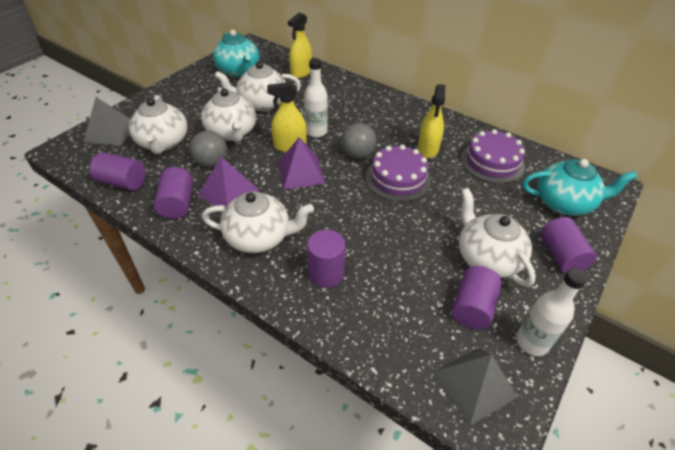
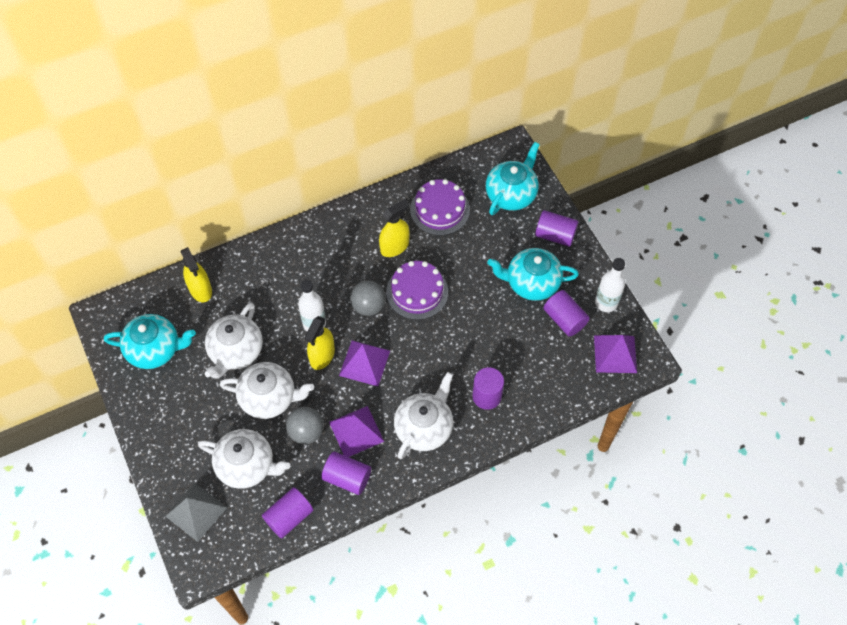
camera: 60 degrees left, 15 degrees up
(428, 149) = (394, 247): yellow spray bottle -> yellow spray bottle turned 75 degrees counterclockwise
(474, 384) = (615, 354): grey pyramid -> purple pyramid
(487, 258) = (531, 283): white teapot -> turquoise teapot

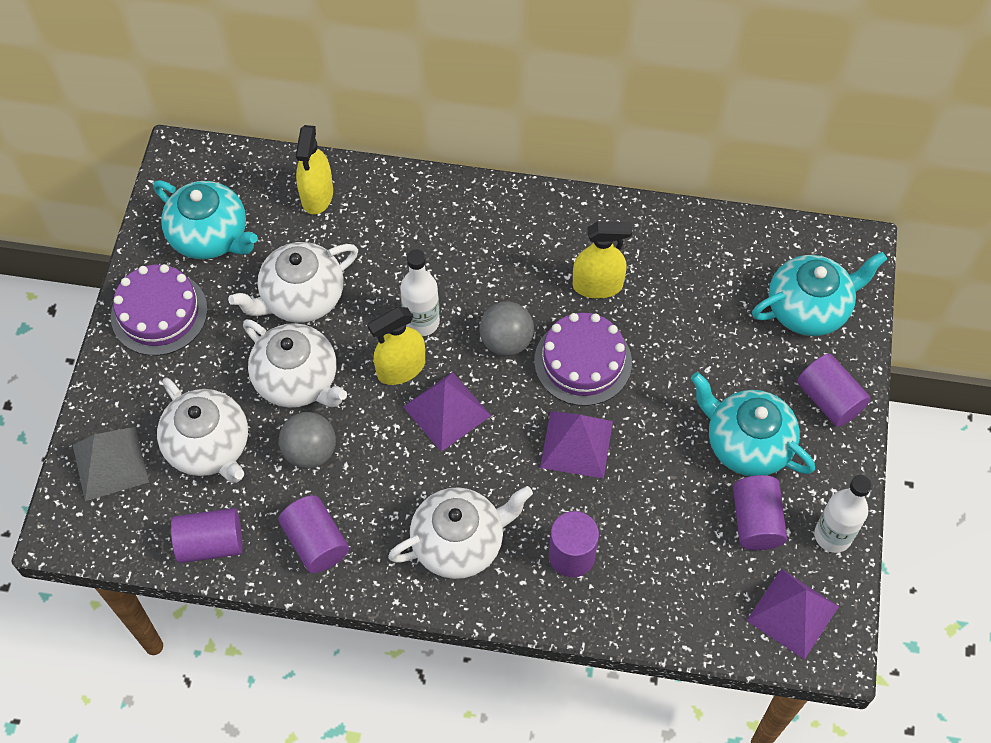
camera: 35 degrees right, 0 degrees up
(356, 431) = (371, 491): purple pyramid -> purple pyramid (576, 444)
(439, 210) = (694, 272): purple cake -> purple cake (159, 313)

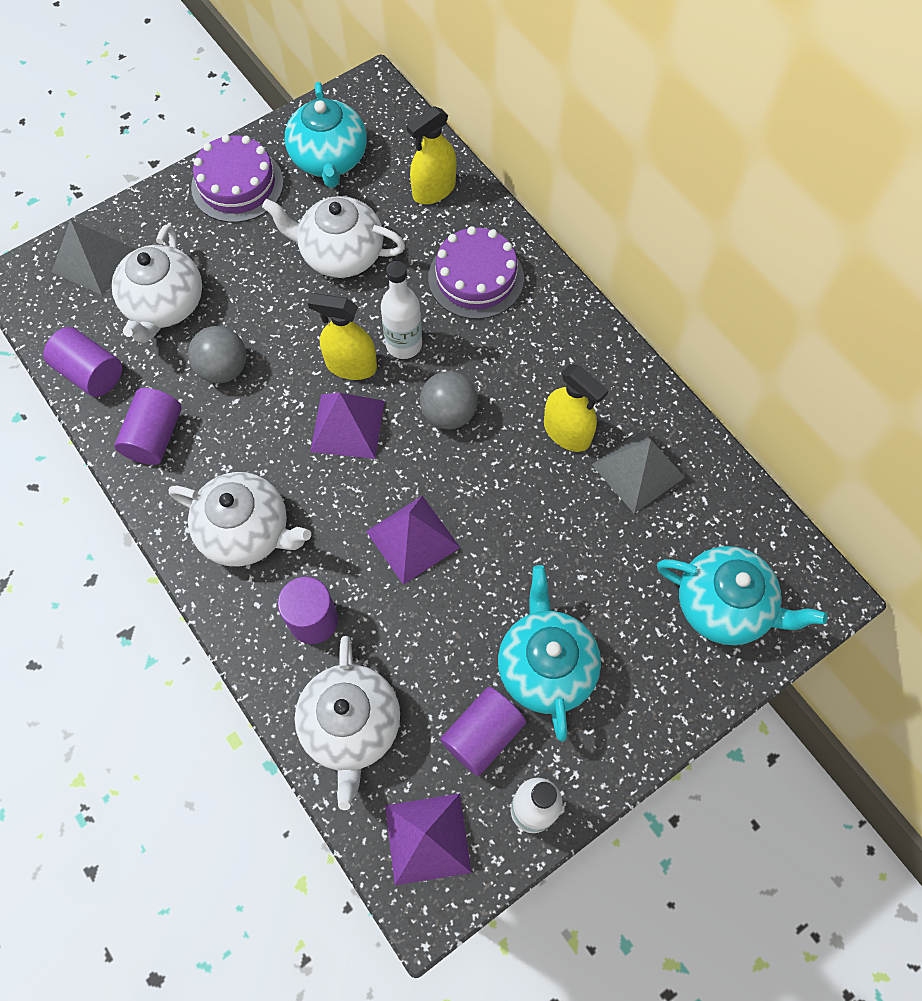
camera: 45 degrees right, 5 degrees up
(298, 380) = (272, 311): white teapot -> white teapot (351, 726)
(583, 362) = (489, 480): purple cake -> purple cake (476, 278)
(669, 271) = (638, 471): none -> grey pyramid
(829, 400) = (656, 696): purple cylinder -> none

